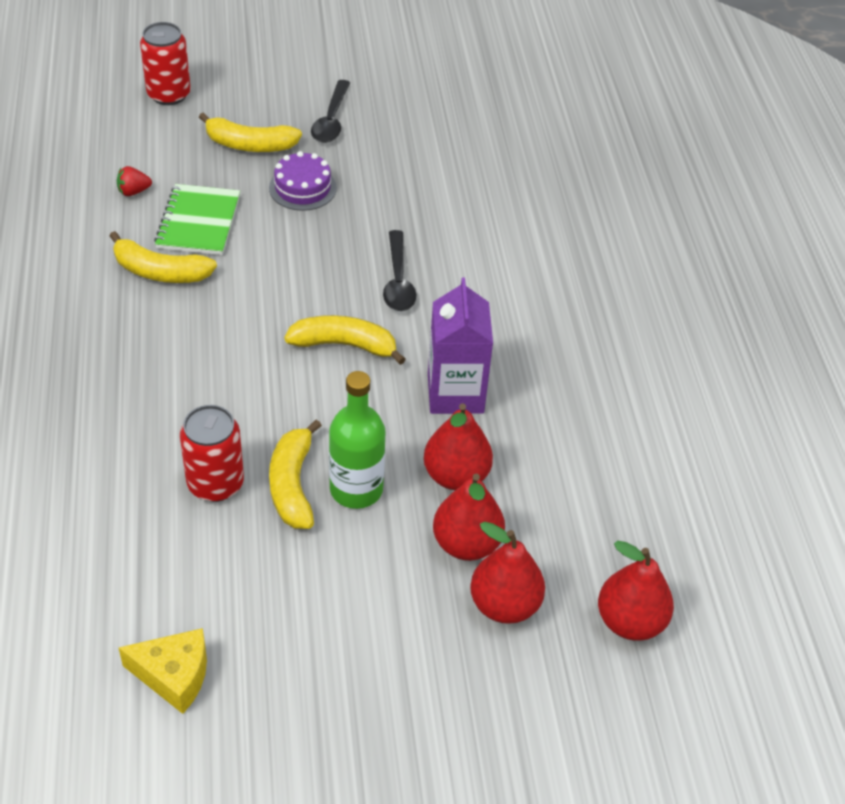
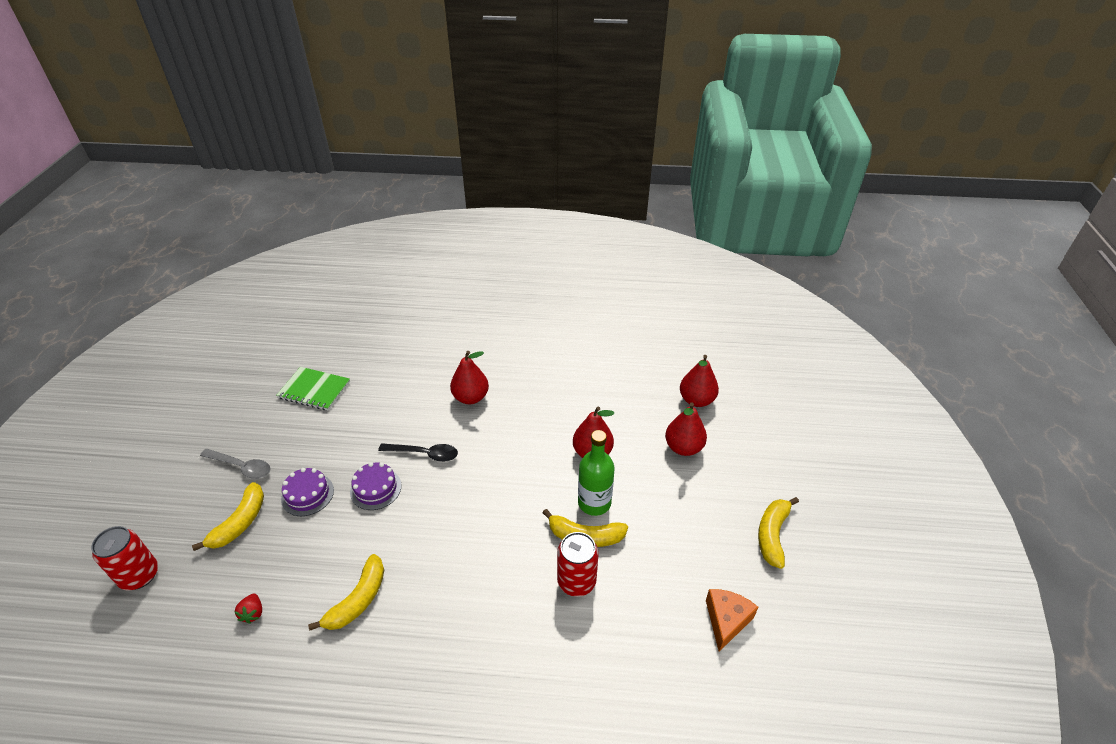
camera: 75 degrees left, 5 degrees down
(174, 675) = (726, 620): yellow cheese -> orange cheese
(198, 222) = (313, 567): green notebook -> green notebook (314, 390)
(326, 246) = (375, 489): none -> purple cake
(331, 120) = (241, 467): black spoon -> grey spoon
(344, 345) = (473, 491): yellow banana -> yellow banana (772, 535)
(455, 393) = (529, 442): purple carton -> none
(466, 544) = (641, 456): red pear -> red pear (470, 397)

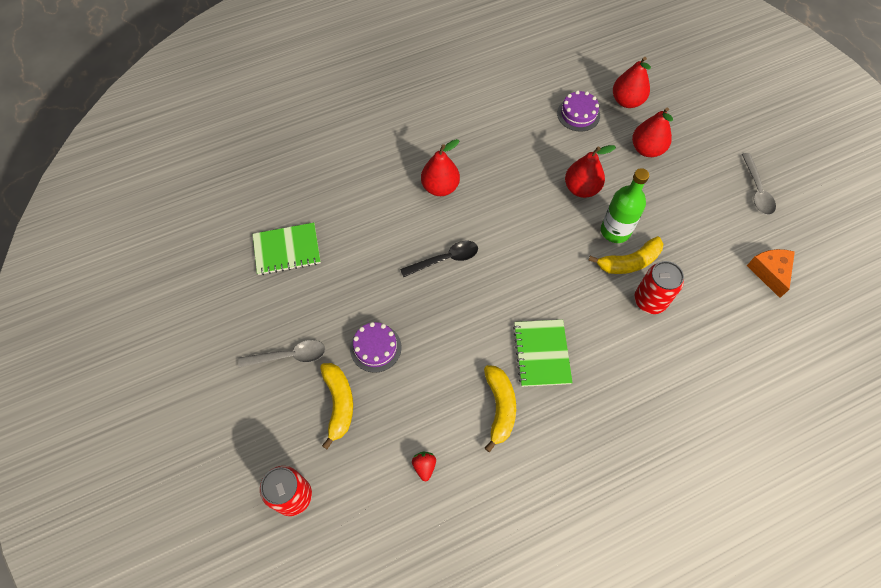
camera: 30 degrees left, 20 degrees up
(253, 613) = (424, 466): red strawberry -> red strawberry turned 150 degrees counterclockwise
(375, 489) = (430, 311): purple cake -> purple cake (578, 114)
(435, 574) = (541, 353): none -> green notebook
(772, 535) = (756, 190): yellow banana -> grey spoon

